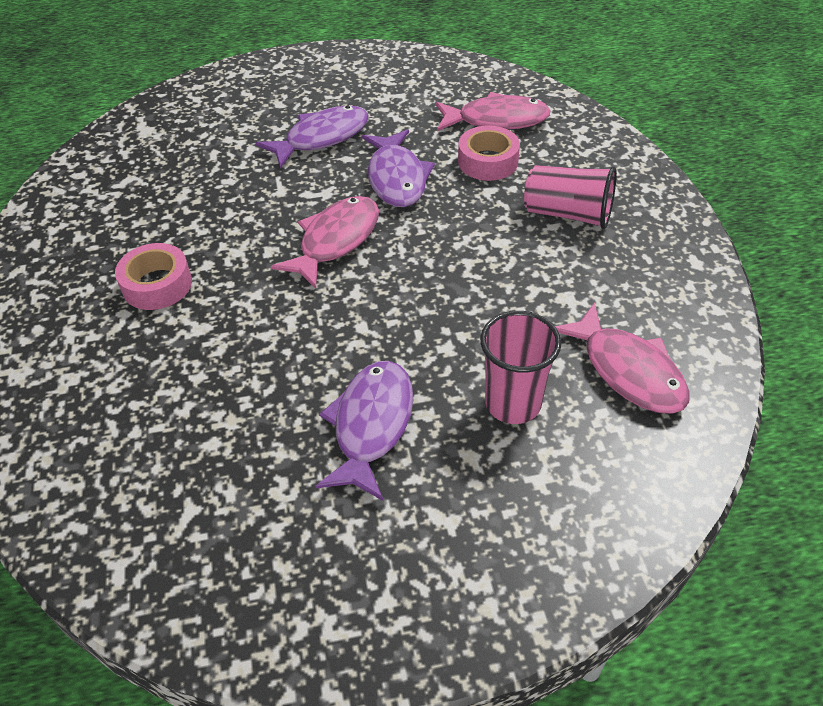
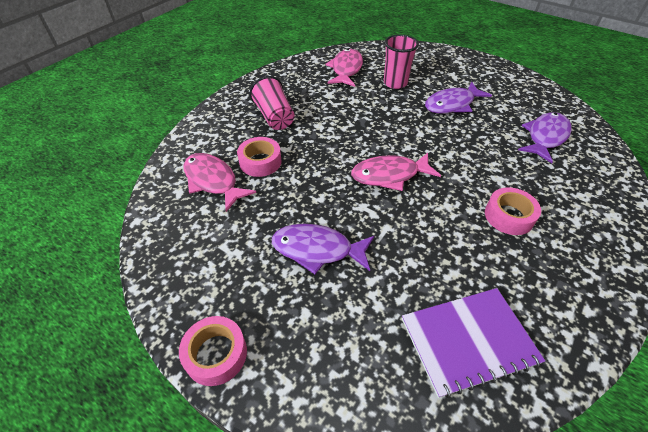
camera: 135 degrees left, 0 degrees up
(136, 161) = (468, 341): none -> purple notebook
(311, 58) = (216, 354): none -> pink tape
(397, 178) = (315, 186): purple fish -> purple fish (545, 137)

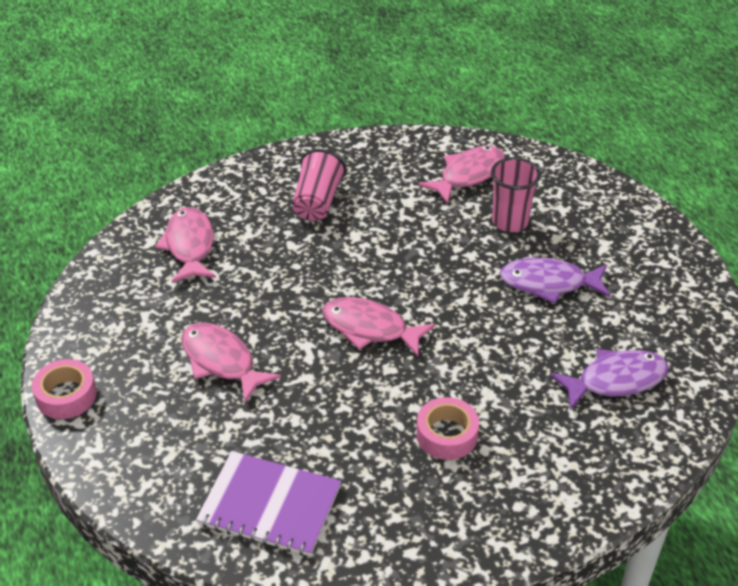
camera: 35 degrees right, 5 degrees down
(260, 162) = (253, 248): pink tape -> none
(317, 250) = (221, 361): purple fish -> pink fish

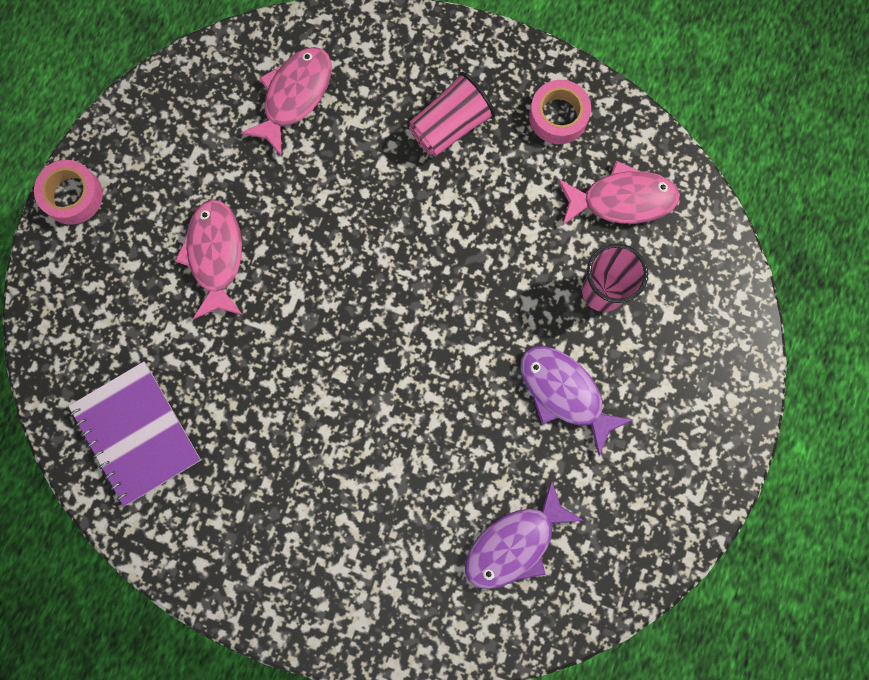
camera: 40 degrees right, 35 degrees up
(370, 328) = (363, 317): pink fish -> none
(447, 435) = (324, 480): pink tape -> pink tape (558, 116)
(616, 380) = (514, 544): purple fish -> purple fish turned 120 degrees clockwise

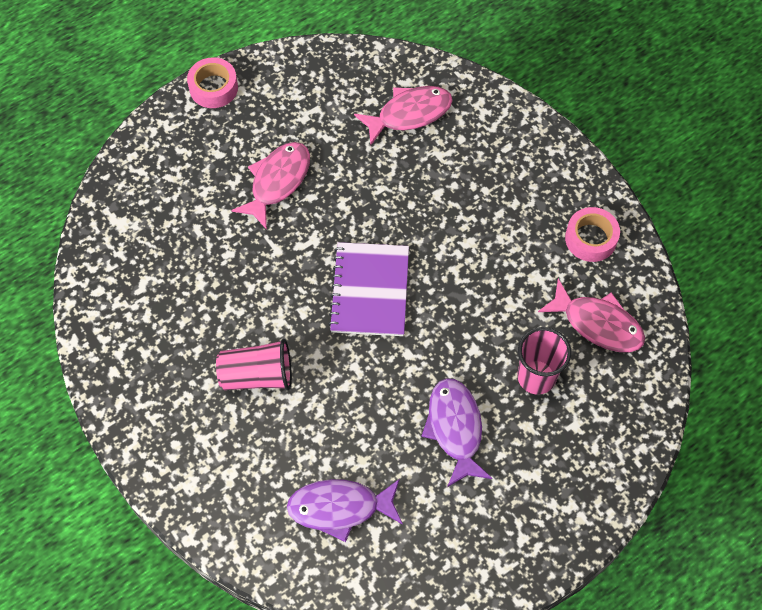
camera: 35 degrees right, 15 degrees down
(136, 433) = (138, 260): purple notebook -> purple notebook (370, 290)
(450, 126) = (505, 198): pink cup -> pink cup (257, 375)

